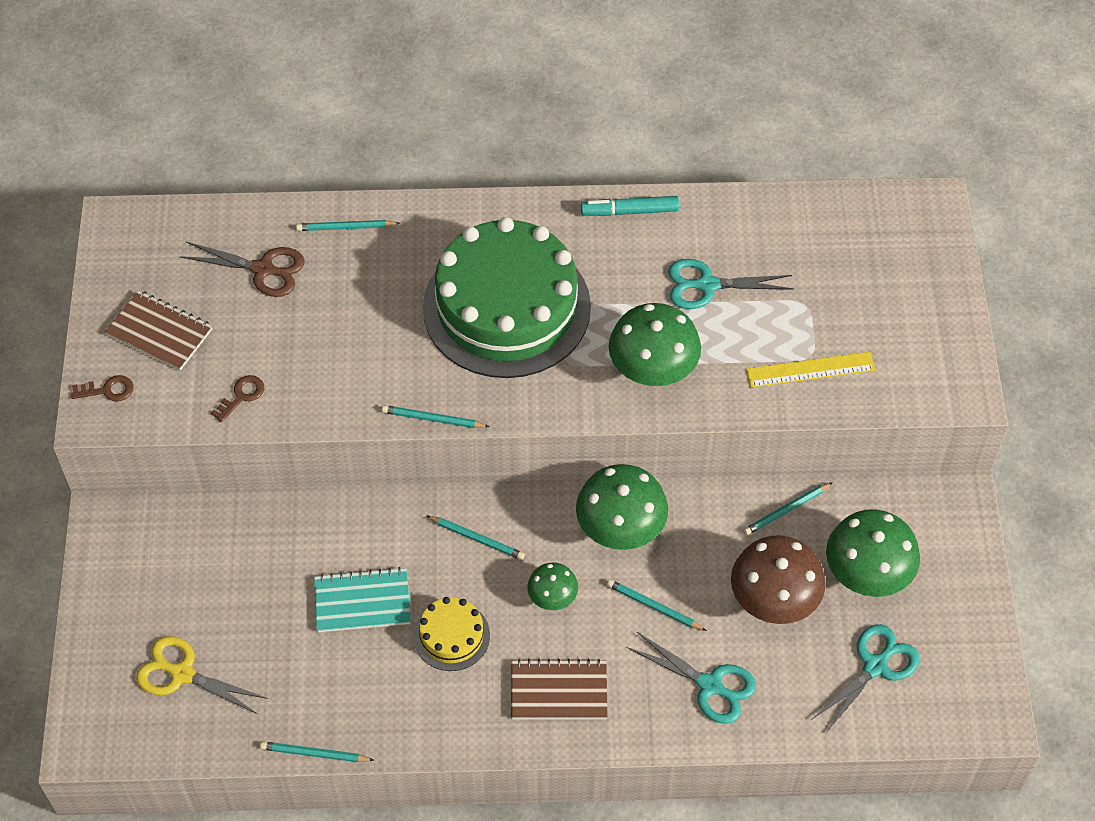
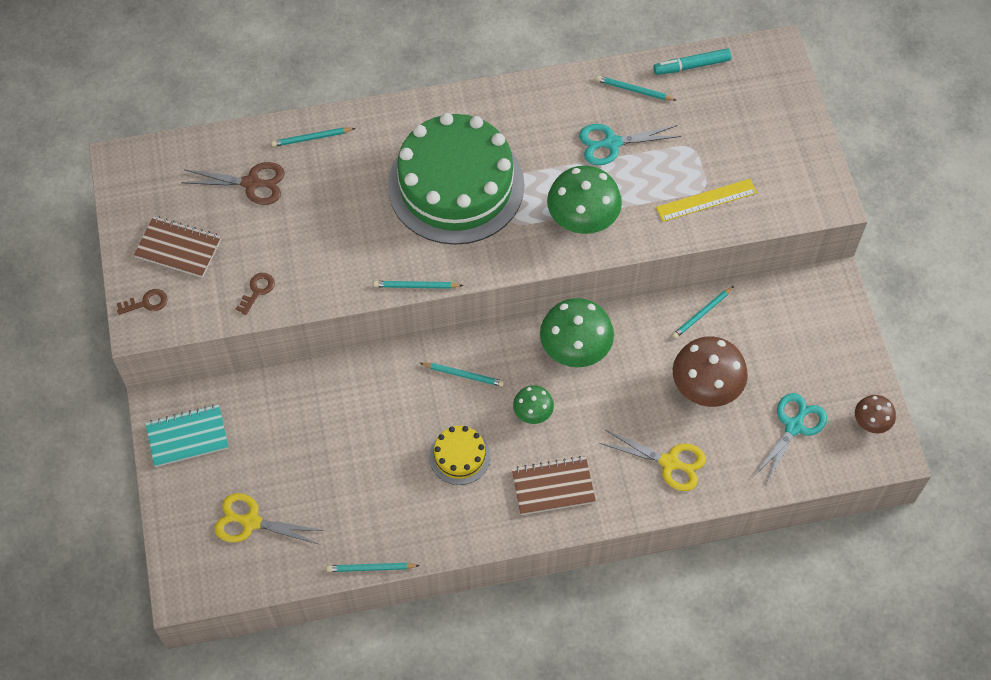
camera: 10 degrees left, 5 degrees up
(362, 602) = (383, 440): turquoise notebook -> turquoise notebook (187, 437)
(629, 211) = (538, 91): turquoise marker -> turquoise marker (691, 66)
(654, 607) = (614, 407): turquoise pencil -> turquoise pencil (634, 90)
(710, 685) = (670, 462): turquoise scissors -> yellow scissors
(867, 573) = (774, 354): green mushroom -> none
(975, 676) = (871, 422): none -> brown mushroom

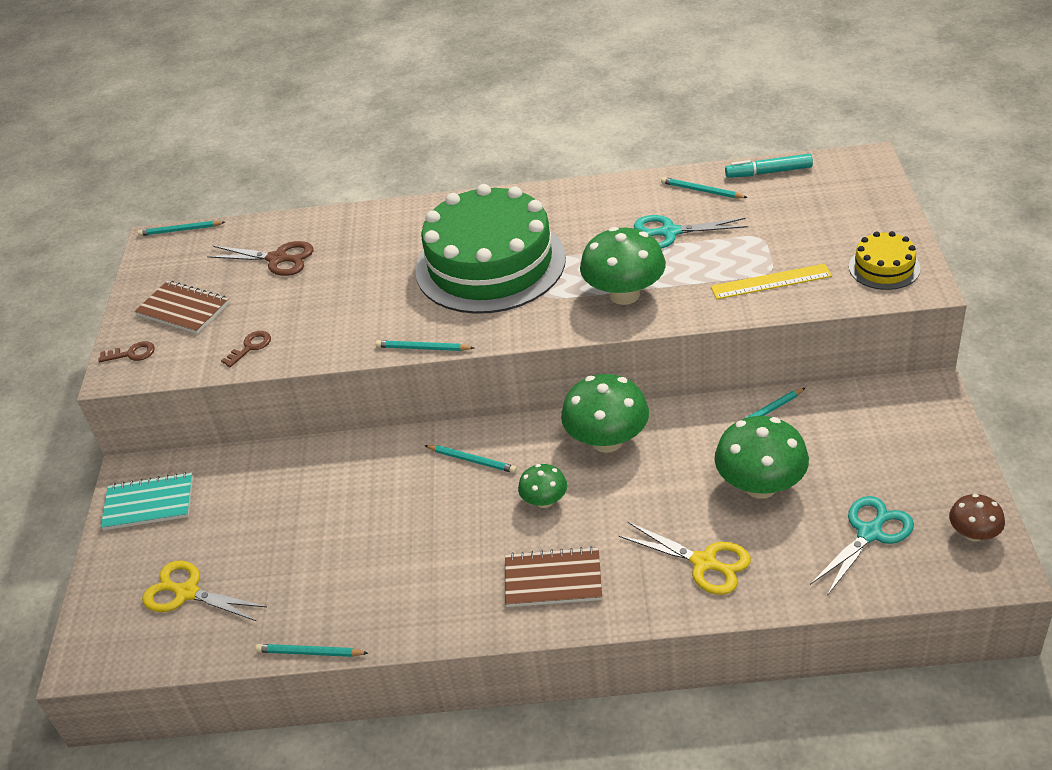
camera: 15 degrees right, 20 degrees down
(312, 138) = (351, 225): turquoise pencil -> turquoise pencil (180, 230)
(459, 456) = (447, 540): yellow cake -> yellow cake (884, 267)
(706, 386) = (760, 486): brown mushroom -> green mushroom

